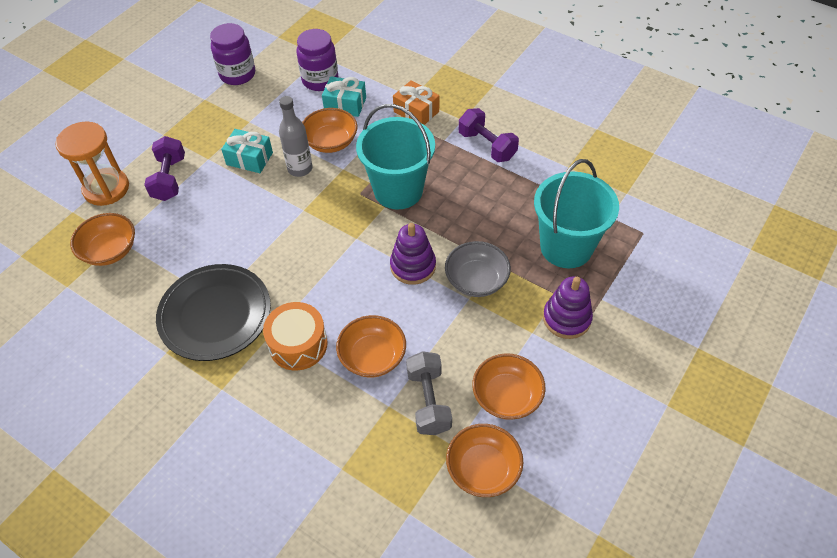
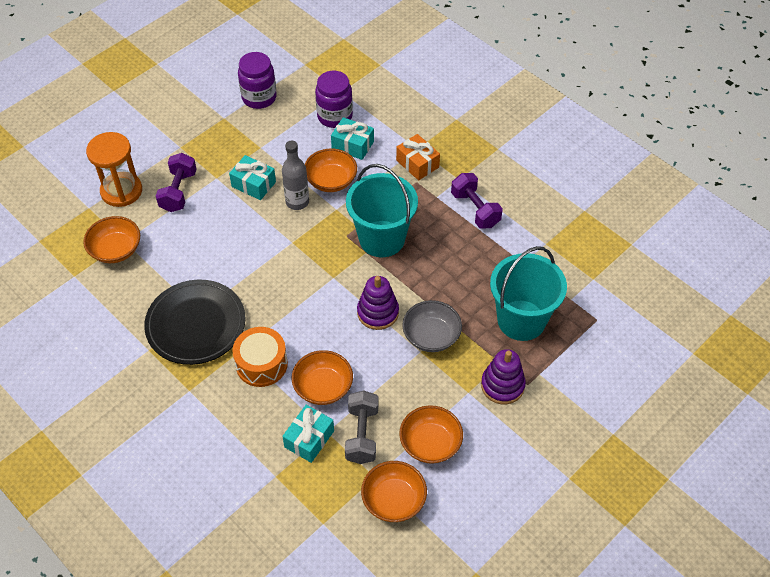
camera: 10 degrees right, 0 degrees up
(370, 418) = (309, 439): none -> turquoise gift

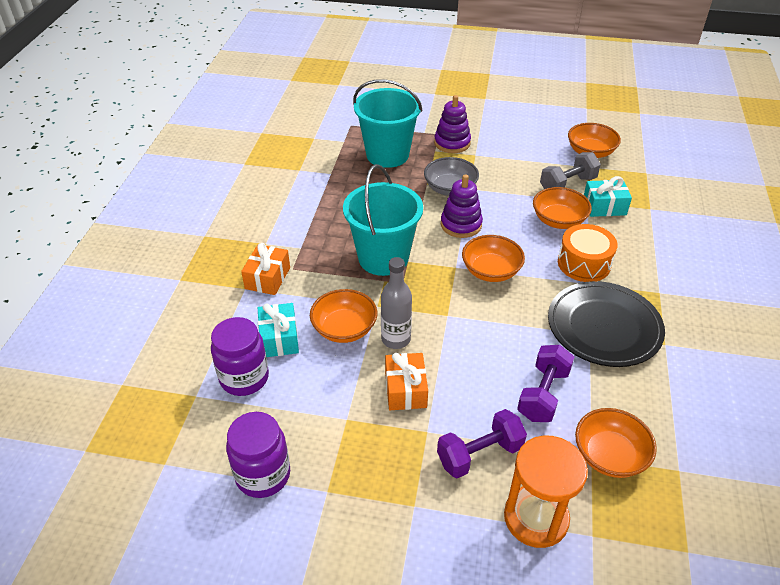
camera: 125 degrees left, 10 degrees down
(253, 184) = (405, 390): turquoise gift -> orange gift
(430, 443) = (533, 154): orange bowl -> orange bowl (491, 271)
(475, 209) = (296, 219): purple dumbbell -> purple dumbbell (543, 394)

